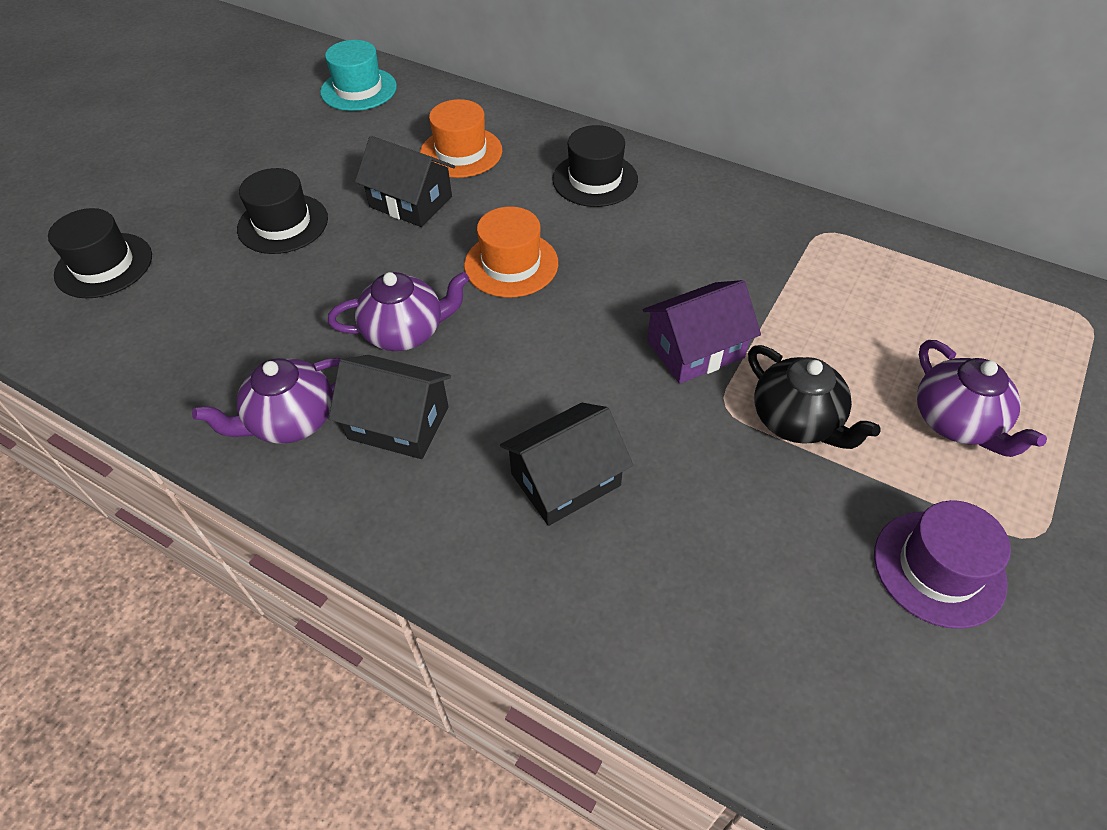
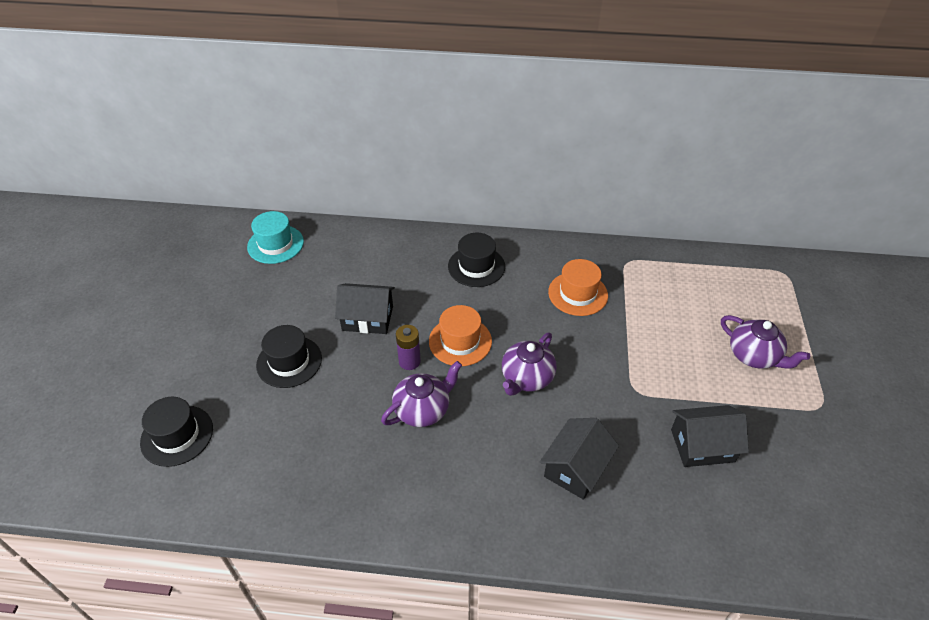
camera: 25 degrees left, 5 degrees down
(291, 421) = (389, 495): purple teapot -> purple teapot (527, 378)
(398, 423) = (457, 471): black house -> black house (702, 445)
(428, 268) = (409, 361): none -> purple battery
(461, 152) = (378, 272): orange hat -> orange hat (578, 294)
(695, 349) = (599, 360): purple house -> none
(797, 421) = (677, 385): black teapot -> none
(939, 568) = (787, 441): purple hat -> none

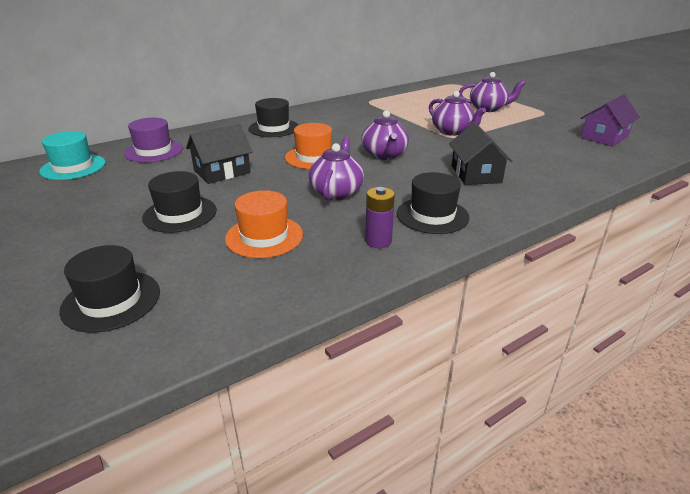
camera: 40 degrees left, 15 degrees down
(347, 251) = (154, 151): none -> purple hat
(409, 361) = (290, 177): purple battery -> purple battery (378, 241)
(462, 498) = (432, 215): none -> black hat
(578, 294) = (359, 118): orange hat -> orange hat (264, 236)
(648, 378) = (452, 131): none -> purple teapot
(702, 445) = (521, 141): black house -> none
(824, 504) = (604, 137): none -> purple house

